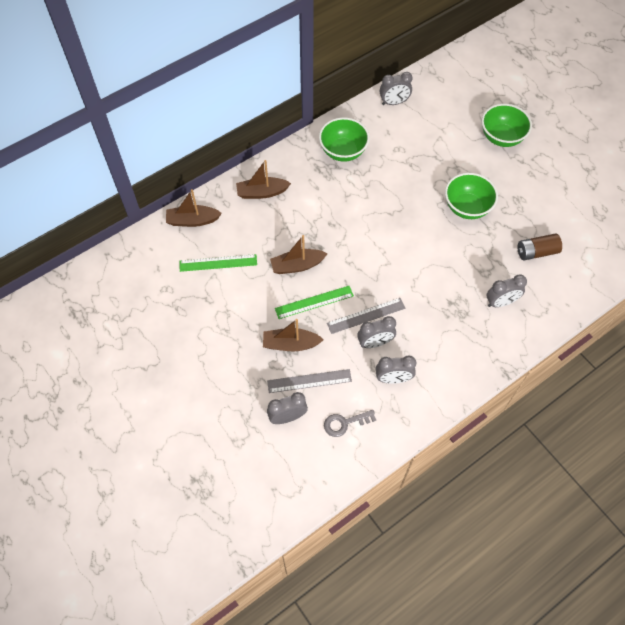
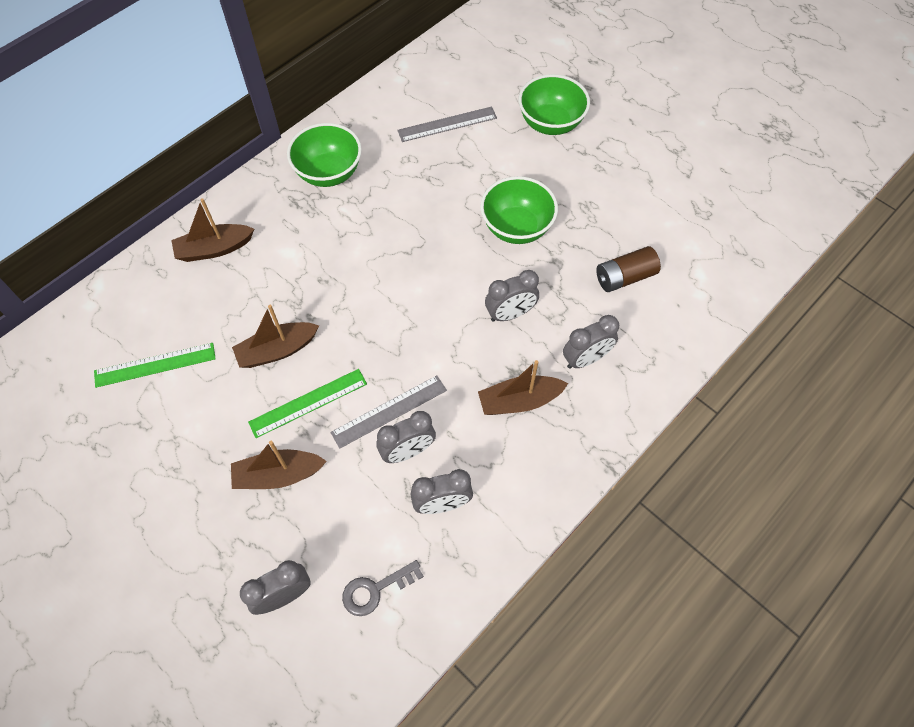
camera: 10 degrees left, 0 degrees up
(193, 220) = (111, 306): brown boat -> brown boat (519, 401)
(309, 381) = (313, 530): grey ruler -> grey ruler (447, 124)
(394, 102) = (394, 96): grey clock -> grey clock (510, 314)

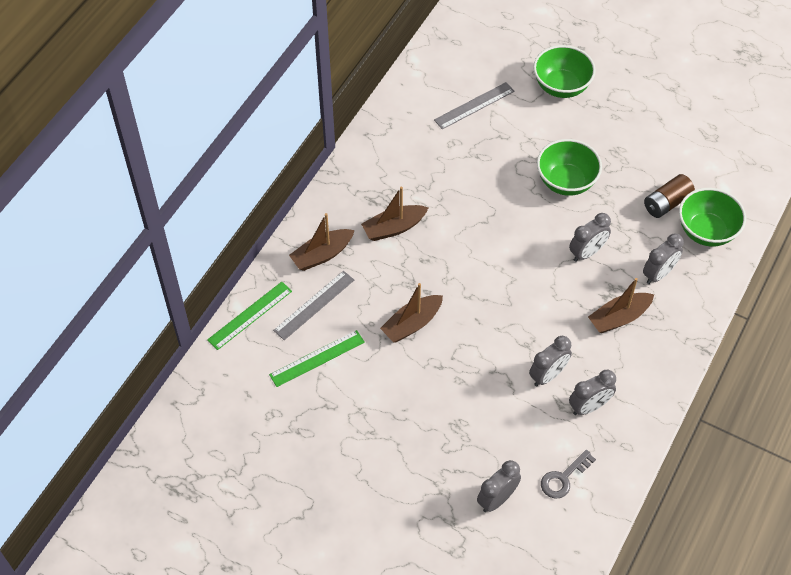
camera: 15 degrees left, 5 degrees down
(278, 475) = (455, 416): brown boat -> brown boat (394, 228)
(308, 403) = (455, 358): green ruler -> green ruler (250, 315)
(329, 173) = (391, 169): green bowl -> green bowl (706, 231)
(389, 411) = (521, 349): grey ruler -> grey ruler (314, 305)

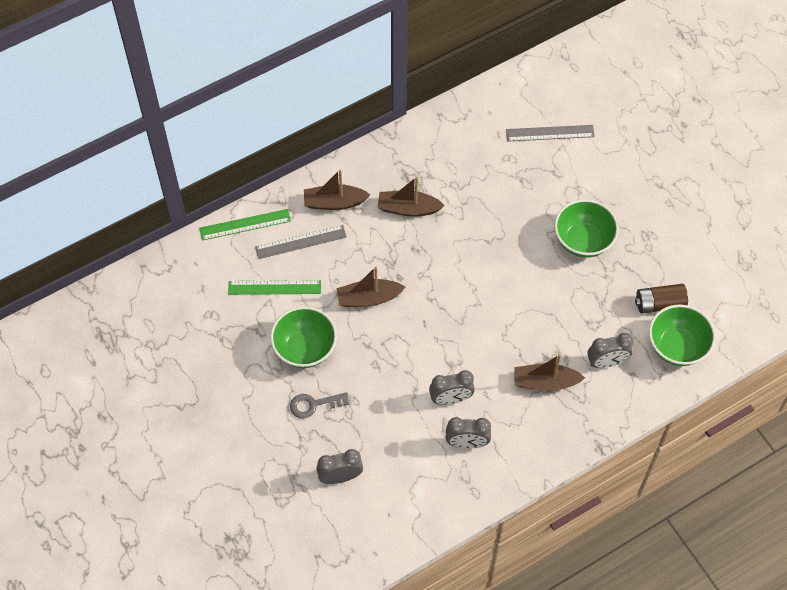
camera: 30 degrees right, 5 degrees up
(561, 86) = (640, 152): green bowl -> green bowl (305, 348)
(563, 478) = (405, 489): grey key -> grey key (314, 404)
(587, 253) = (557, 312): grey clock -> none

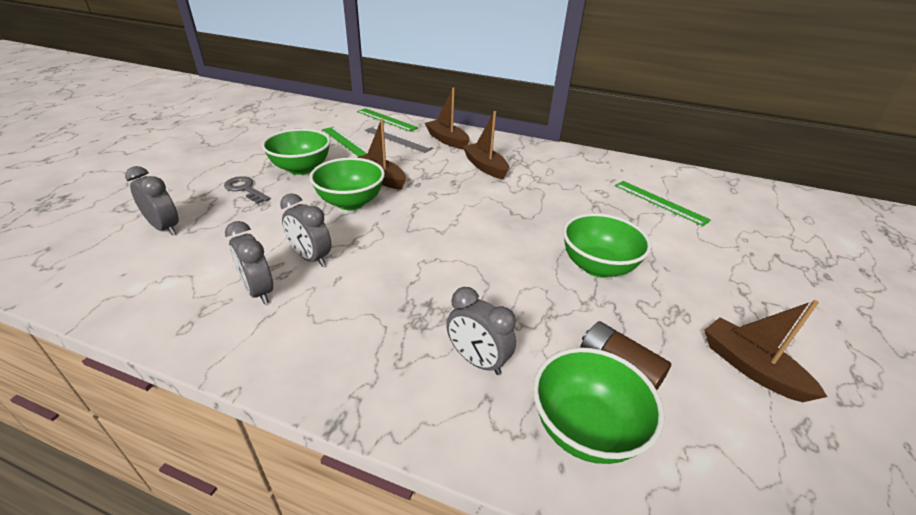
camera: 50 degrees right, 25 degrees down
(393, 339) = (351, 202): none -> green bowl
(545, 382) = (394, 317): brown boat -> brown boat (750, 368)
(550, 133) = (660, 202): grey ruler -> green ruler

